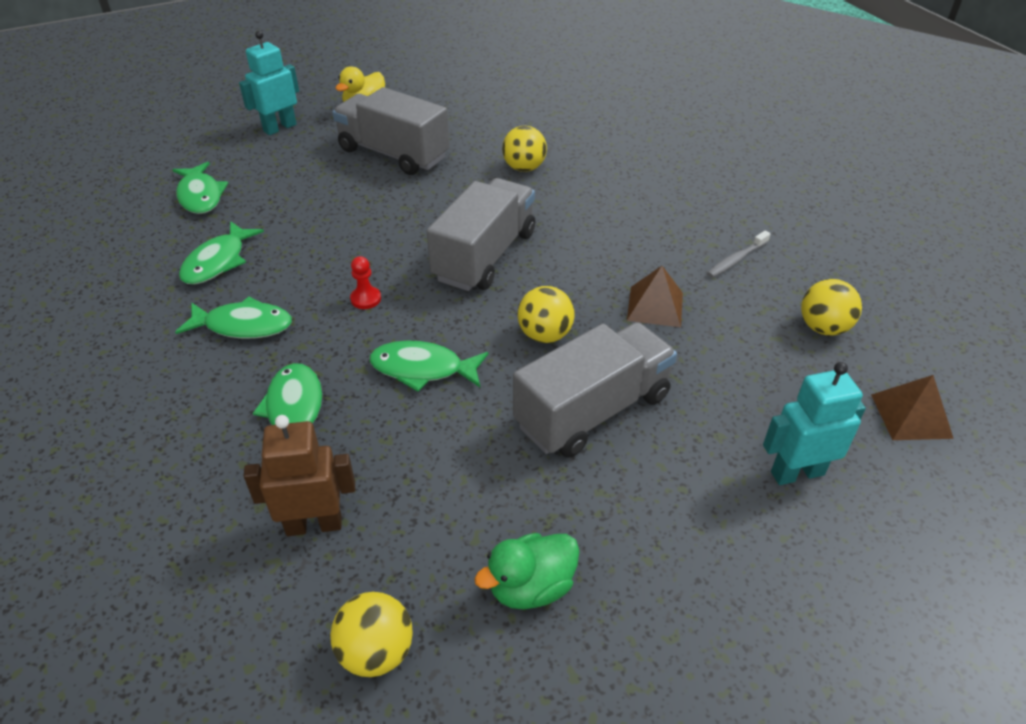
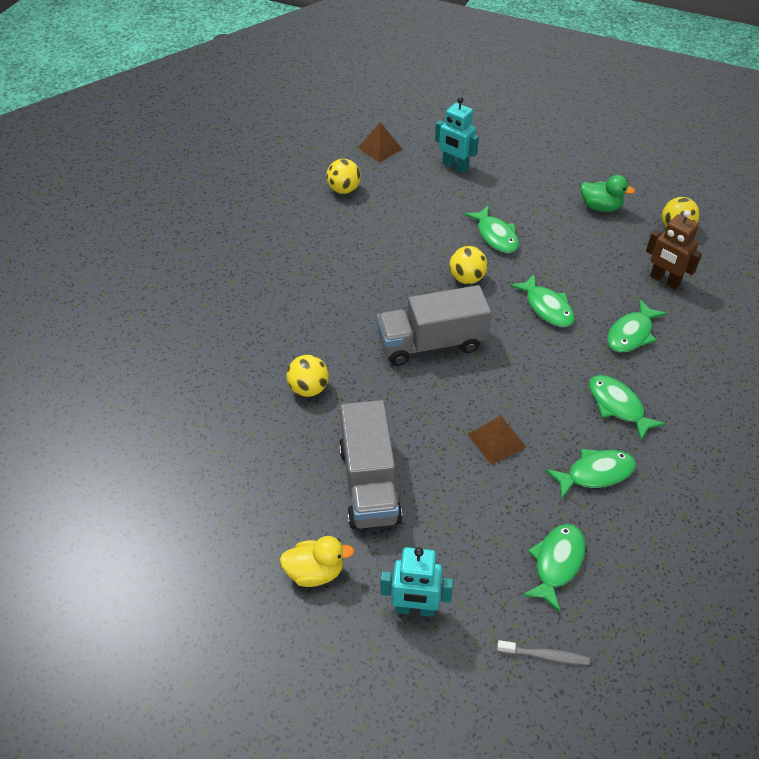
camera: 130 degrees left, 5 degrees up
(366, 299) = (531, 369): red pawn -> none
(592, 410) = (495, 236): grey truck -> green fish
(655, 306) = (394, 251): brown pyramid -> brown pyramid (496, 441)
(736, 260) = (314, 240): grey toothbrush -> grey toothbrush (545, 655)

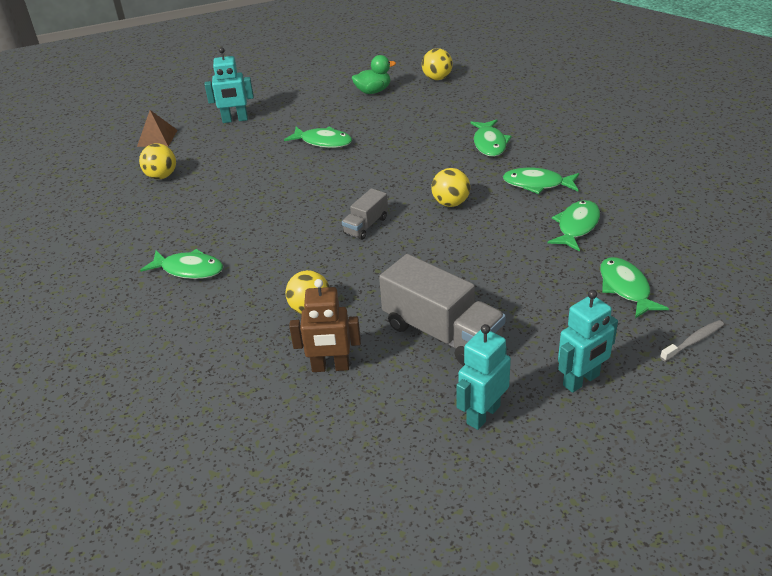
camera: 40 degrees left, 10 degrees down
(315, 572) = (482, 414): yellow duck -> turquoise robot
(431, 343) = (366, 225): grey truck -> grey truck, size x0.52
(467, 278) = (337, 175): yellow ball -> yellow ball (450, 203)
(496, 441) = (491, 250): brown pyramid -> none
(547, 307) = (416, 160): green fish -> green fish (189, 269)
(664, 280) = (469, 107): brown robot -> brown robot (330, 367)

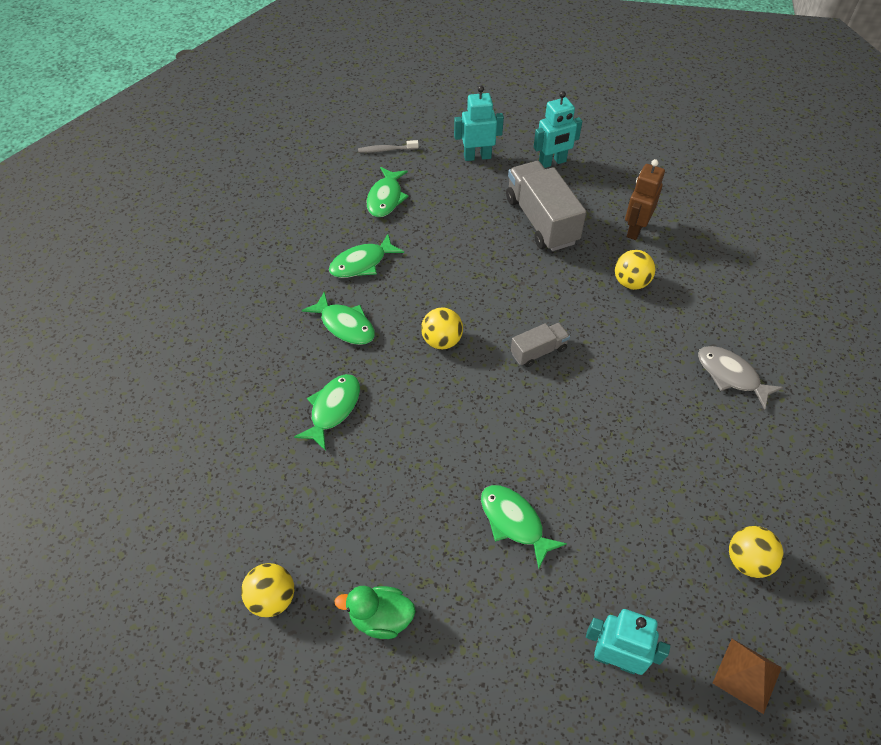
camera: 155 degrees left, 15 degrees up
(189, 269) = (731, 376): green fish -> grey fish
(330, 367) = (635, 229): brown robot -> brown robot turned 90 degrees counterclockwise

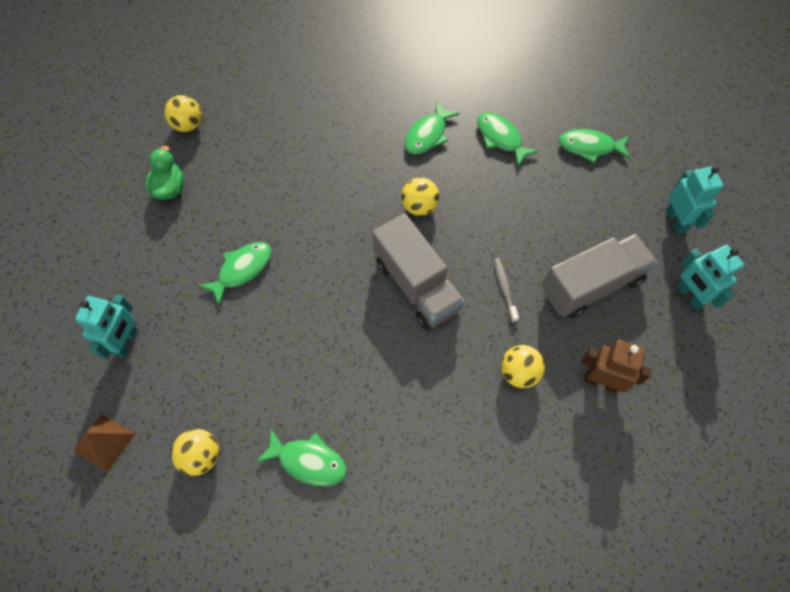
camera: 85 degrees right, 10 degrees up
(333, 409) = (342, 138): green fish -> green fish (308, 461)
(386, 150) = (660, 140): grey toothbrush -> grey toothbrush (504, 288)
(538, 351) = (416, 285): grey truck -> grey truck, size x1.94
(731, 376) = (405, 467): grey fish -> none

